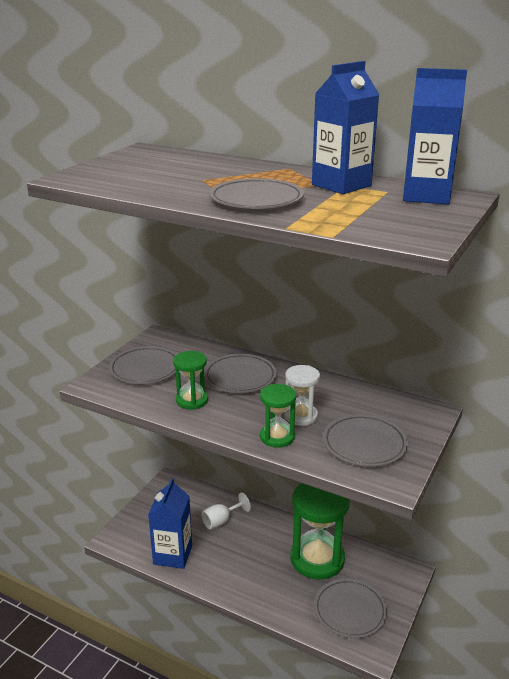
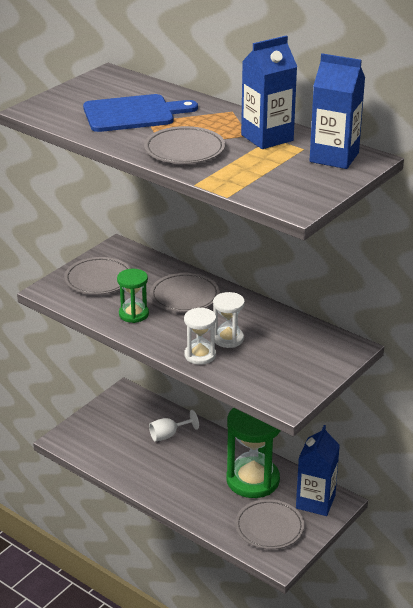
camera: 10 degrees right, 5 degrees up
(172, 555) = (115, 460): blue carton -> blue carton (315, 502)
(183, 175) = (133, 114): none -> blue cutting board
(277, 437) = (200, 355): green hourglass -> white hourglass
(364, 444) = (275, 370): grey plate -> none

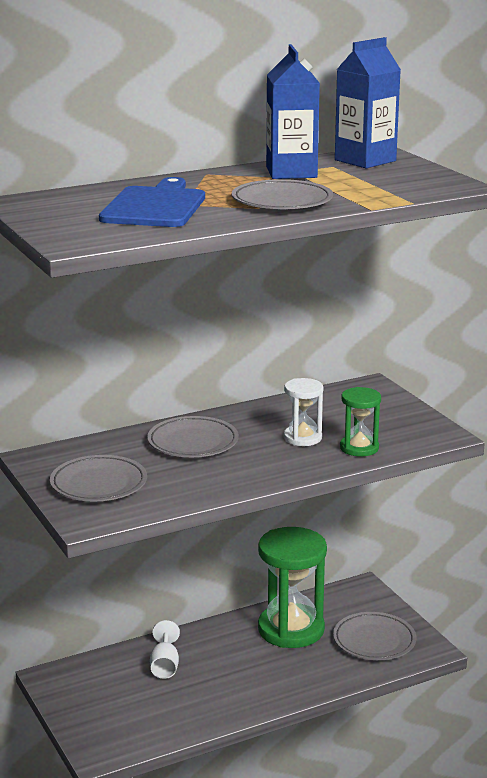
camera: 65 degrees left, 10 degrees down
(133, 314) = (201, 478): green hourglass -> green hourglass (359, 448)
(200, 355) = (321, 459): white hourglass -> none
(315, 502) = (353, 601): blue carton -> none

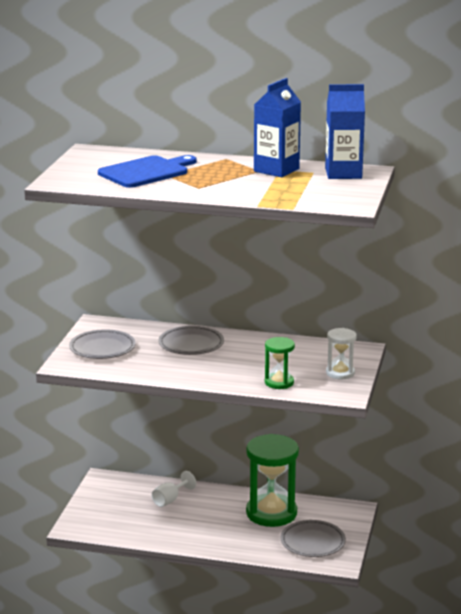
camera: 40 degrees right, 0 degrees up
(282, 201) = (221, 187): grey plate -> none
(302, 438) = (257, 364): white hourglass -> white hourglass (340, 373)

